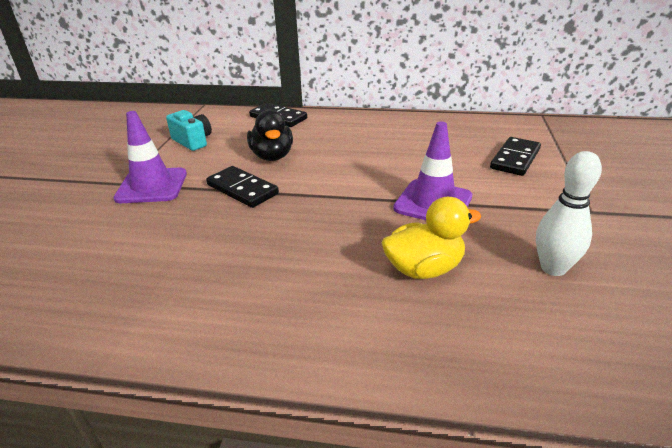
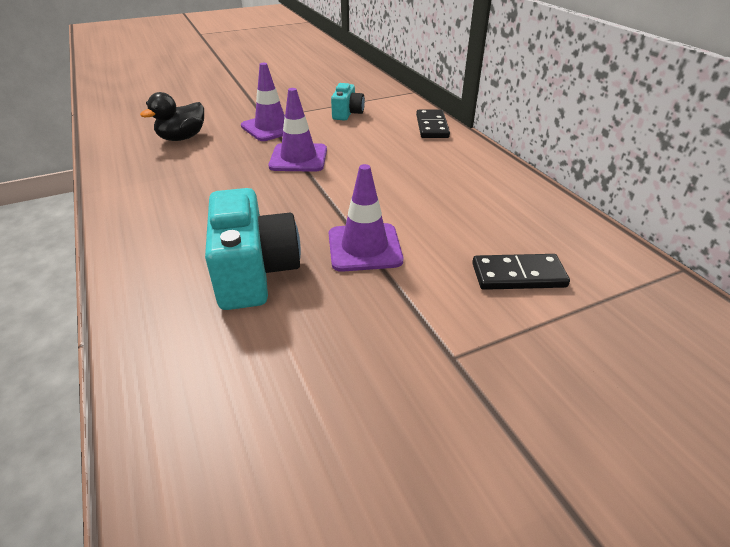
camera: 55 degrees right, 5 degrees up
(242, 189) = (298, 158): black domino -> purple traffic cone
(272, 156) = (361, 150): black duck -> black duck (182, 138)
(424, 269) = (254, 272): yellow duck -> turquoise camera
(553, 268) = (309, 347): white bowling pin -> none

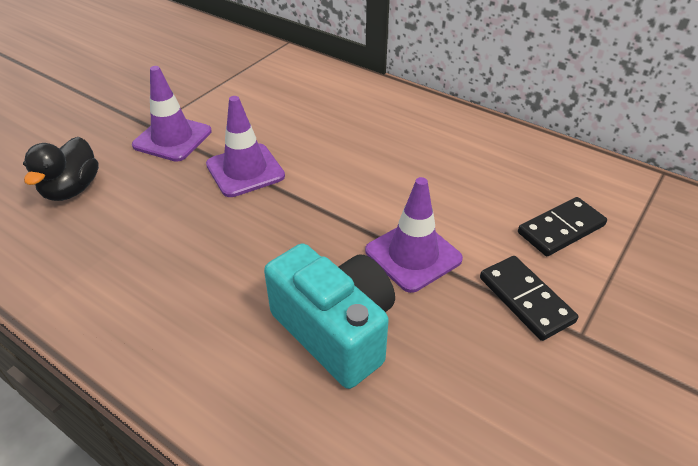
camera: 30 degrees left, 5 degrees up
(347, 113) = (243, 92): turquoise camera -> none
(432, 126) = (347, 83): black domino -> black domino (526, 299)

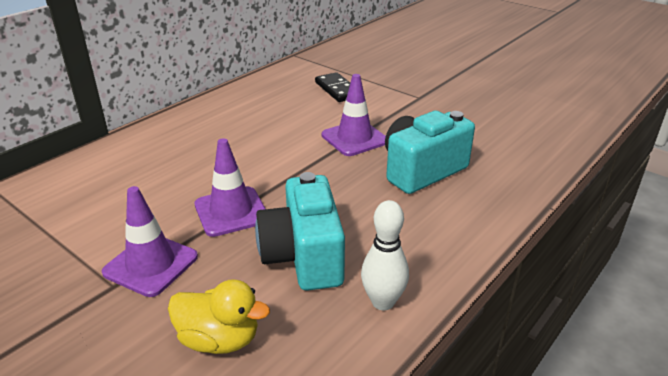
camera: 85 degrees left, 10 degrees down
(72, 189) = (219, 339): black duck -> yellow duck
(83, 290) = (383, 302): none -> white bowling pin
(166, 228) = (304, 256): none -> turquoise camera
(526, 299) = (394, 107): black domino -> none

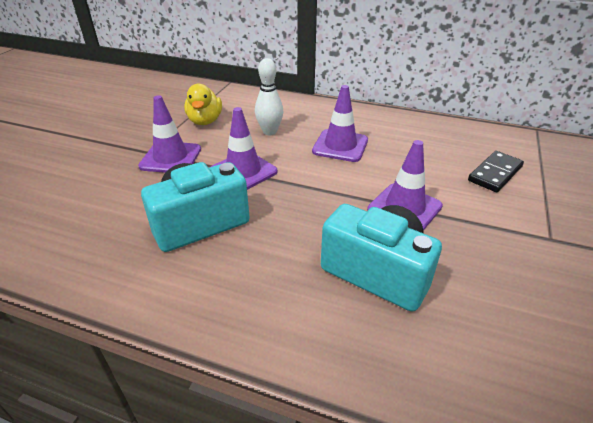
camera: 70 degrees right, 5 degrees up
(219, 339) = (100, 208): yellow duck -> yellow duck (205, 121)
(236, 143) = (340, 146): none -> purple traffic cone
(383, 302) = (149, 284): white bowling pin -> white bowling pin (270, 132)

